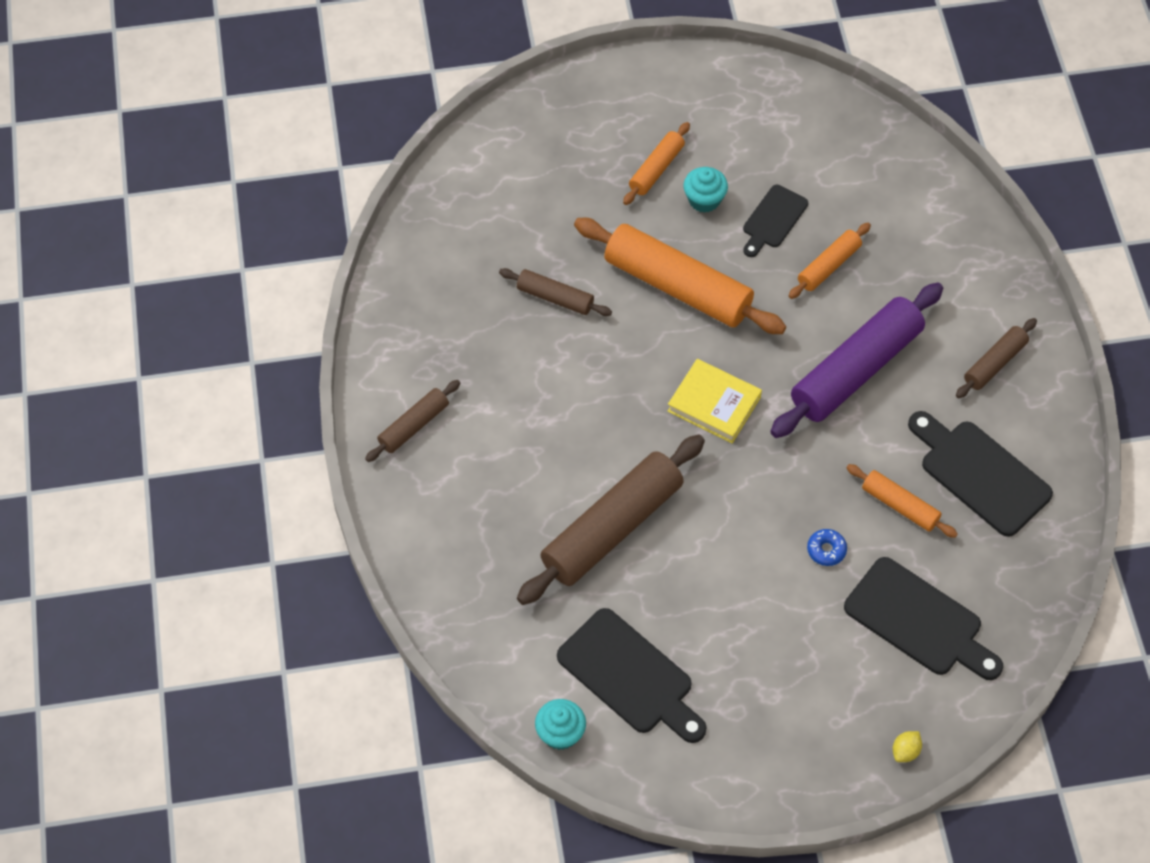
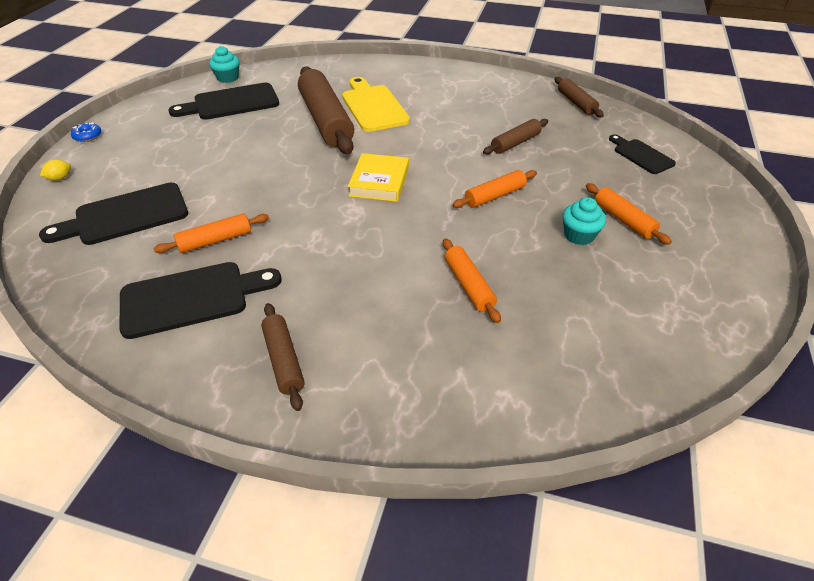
camera: 115 degrees right, 15 degrees down
(414, 426) = (450, 79): brown rolling pin -> brown rolling pin (576, 103)
(545, 489) = (373, 106): none -> yellow cutting board
(677, 287) = (494, 196): orange rolling pin -> orange rolling pin, size x0.51
(714, 404) = (379, 182): yellow book -> yellow book turned 45 degrees counterclockwise
(773, 219) = (539, 269): black cutting board -> black cutting board (641, 155)
(826, 550) = (222, 193): blue donut -> blue donut (88, 136)
(856, 370) = (351, 262): purple rolling pin -> none
(905, 751) = (60, 178): yellow lemon -> yellow lemon turned 75 degrees clockwise

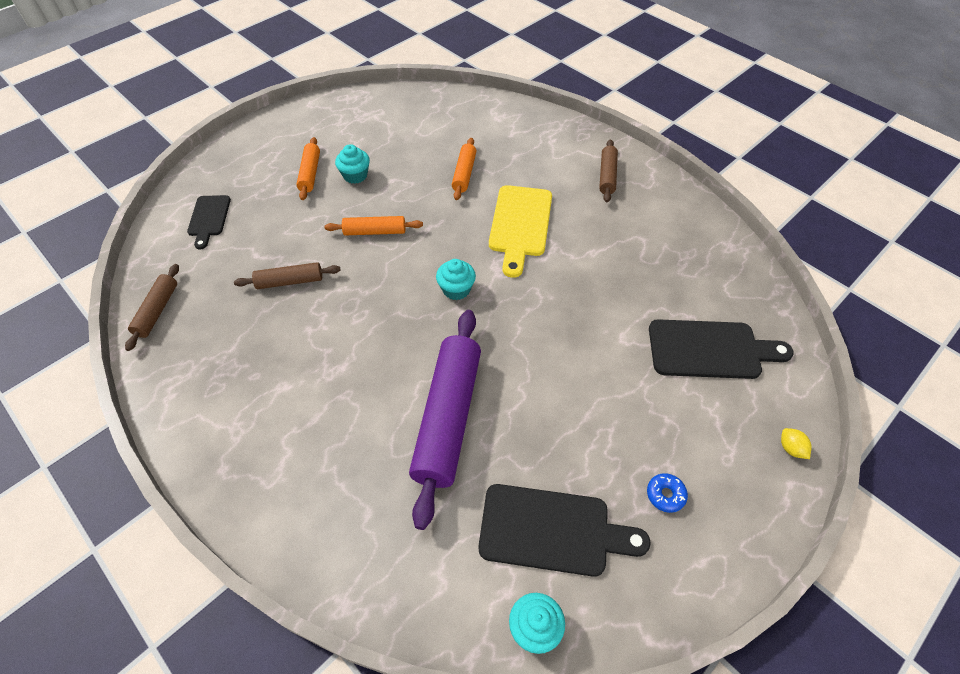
camera: 150 degrees left, 10 degrees up
(60, 178) = (790, 448): yellow lemon -> yellow lemon turned 75 degrees clockwise
(88, 136) = (768, 537): blue donut -> blue donut (665, 495)
(191, 298) = (658, 238): black cutting board -> none
(215, 240) = (629, 284): orange rolling pin -> none
(326, 120) = (448, 418): brown rolling pin -> purple rolling pin
(373, 106) = (373, 419): yellow cutting board -> yellow cutting board (520, 225)
(379, 182) = (456, 289): yellow book -> turquoise cupcake

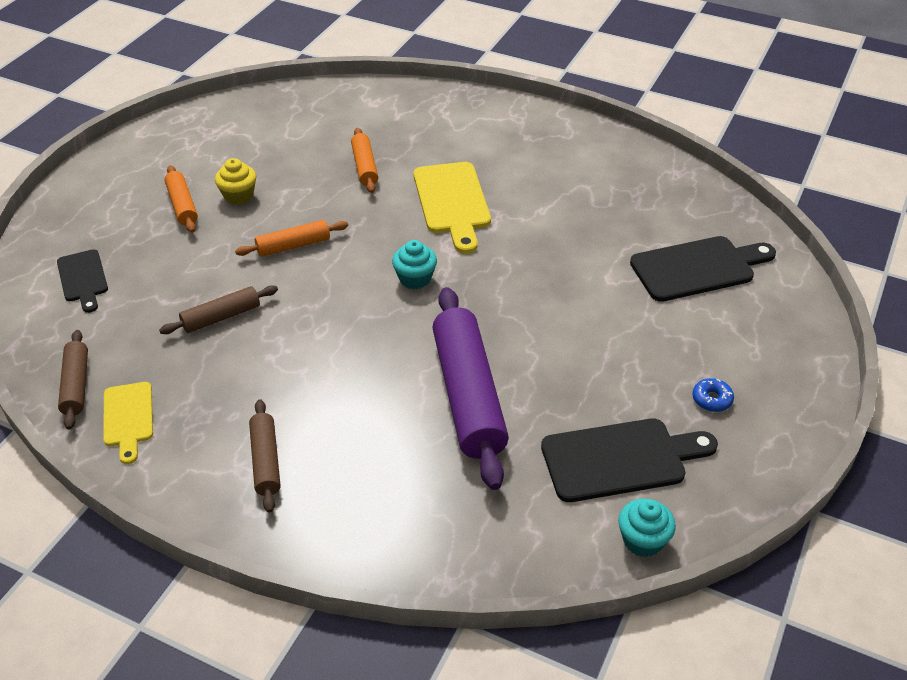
camera: 20 degrees left, 10 degrees down
(178, 352) = (128, 418): none -> yellow cutting board
(355, 175) = (238, 196): turquoise cupcake -> yellow cupcake
(607, 176) = (521, 135): brown rolling pin -> brown rolling pin (266, 461)
(790, 448) = (806, 330): yellow lemon -> none

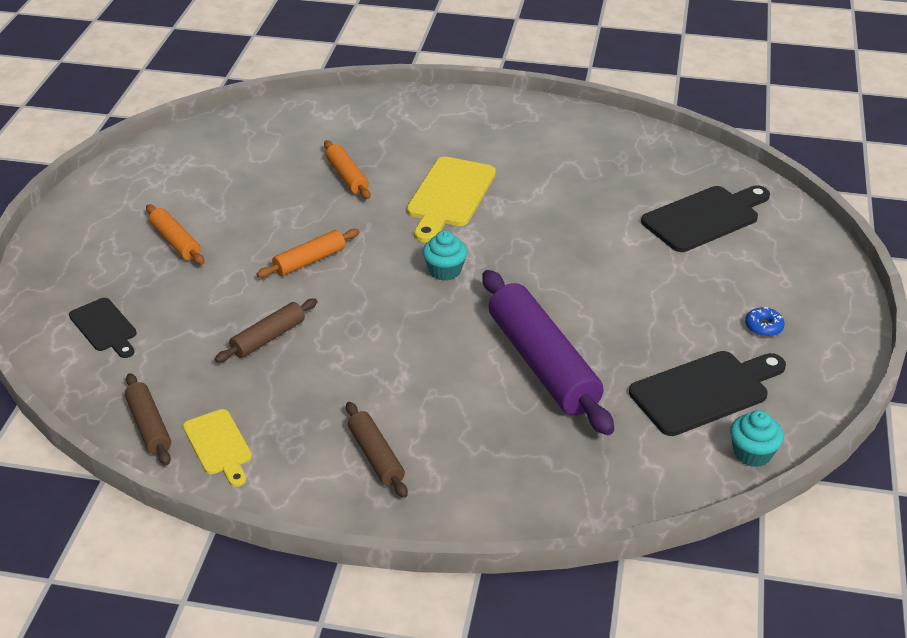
camera: 15 degrees left, 5 degrees down
(238, 196) = (230, 223): yellow cupcake -> none
(452, 202) = (449, 196): yellow cutting board -> yellow cutting board turned 45 degrees clockwise

